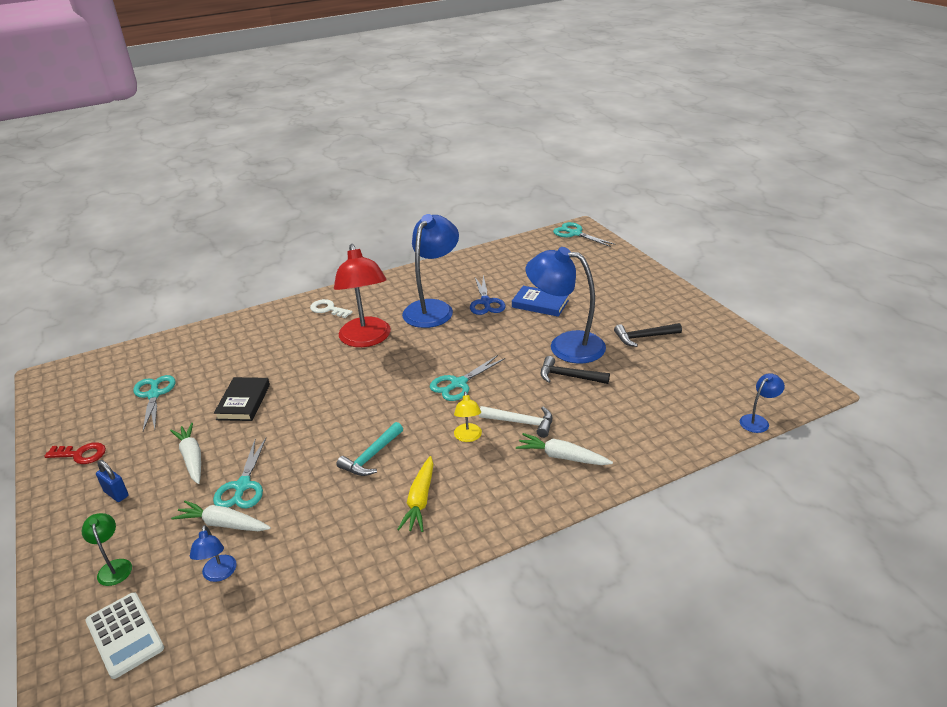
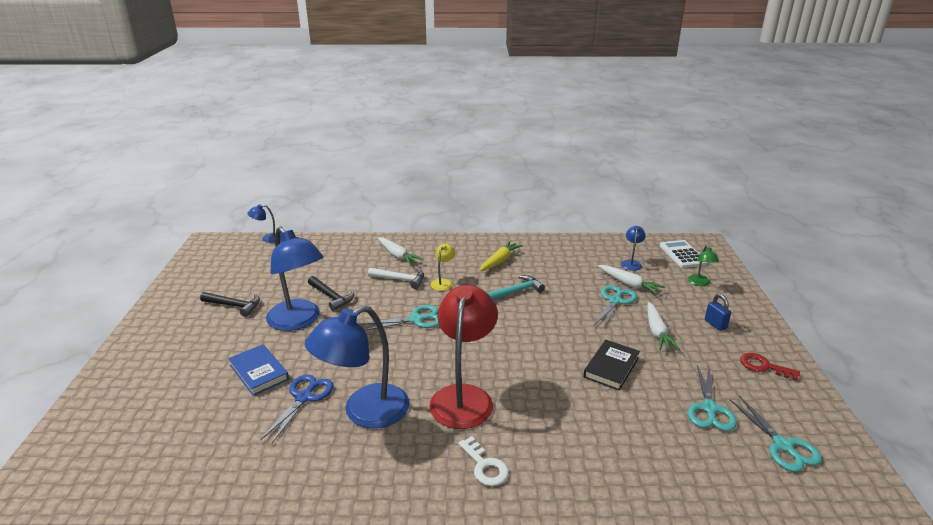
camera: 155 degrees left, 5 degrees down
(521, 422) = (400, 279): white hammer -> white hammer turned 150 degrees clockwise
(575, 233) = (49, 478): turquoise scissors -> turquoise scissors (783, 445)

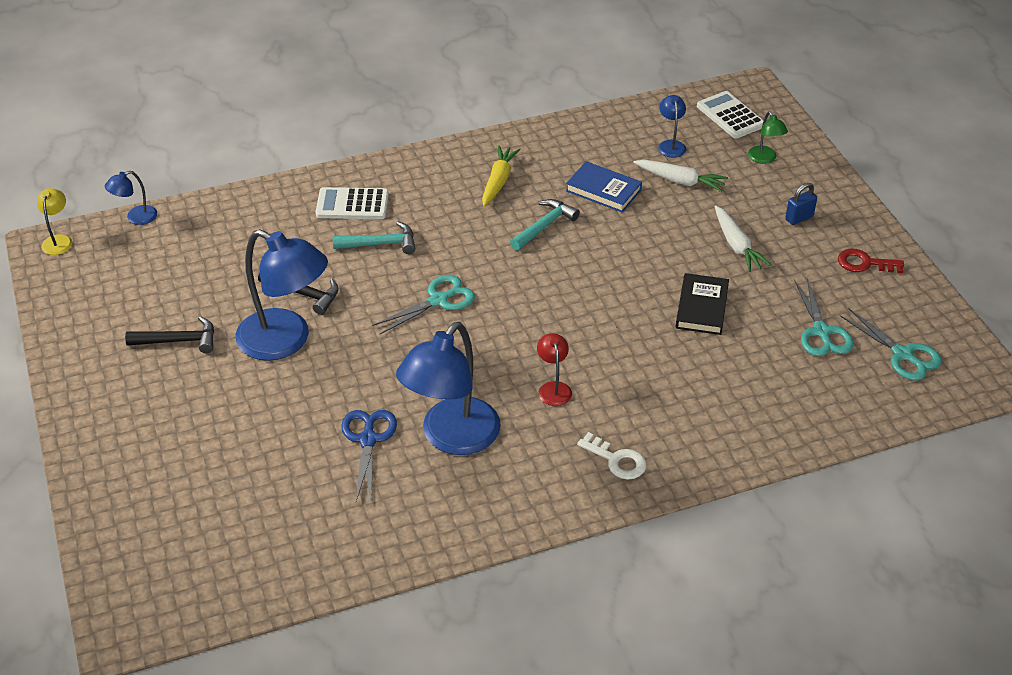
camera: 20 degrees left, 15 degrees up
(259, 372) = (288, 424): blue book -> blue book (603, 190)
(398, 256) = (352, 204): white carrot -> white calculator
(400, 279) = (380, 244): white hammer -> turquoise hammer
(443, 282) = (441, 234): yellow lamp -> yellow lamp (58, 240)
(464, 396) = (553, 388): red lamp -> red lamp, size x0.44
(615, 301) = (672, 211): turquoise scissors -> none
(715, 324) = (799, 218): blue padlock -> blue padlock turned 75 degrees counterclockwise

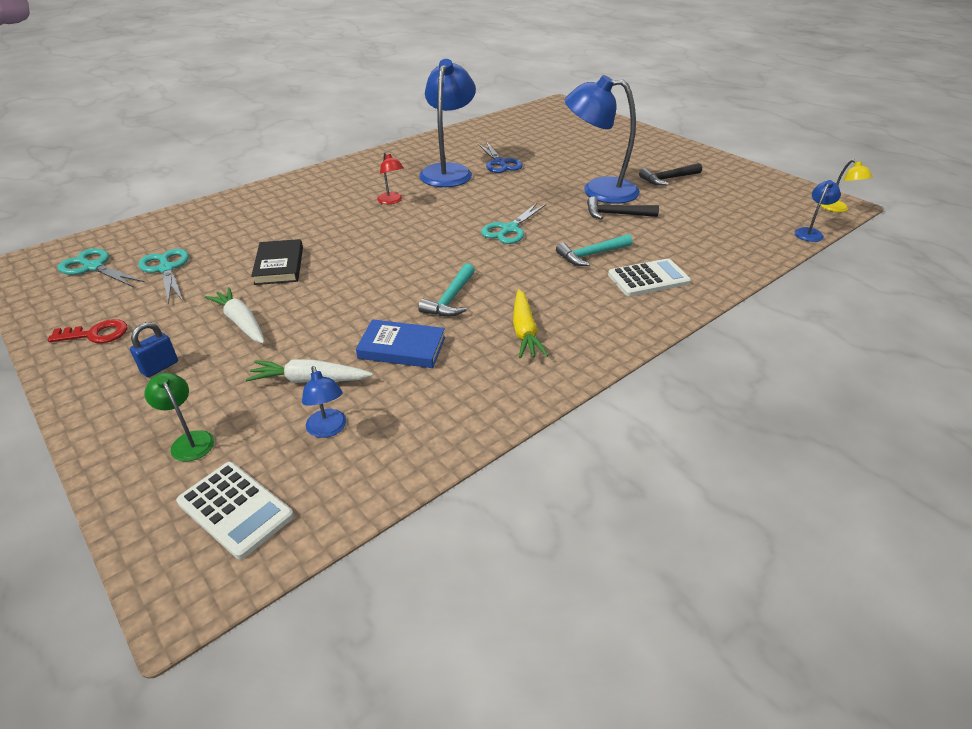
camera: 160 degrees right, 5 degrees down
(617, 460) = (336, 179): white key -> none

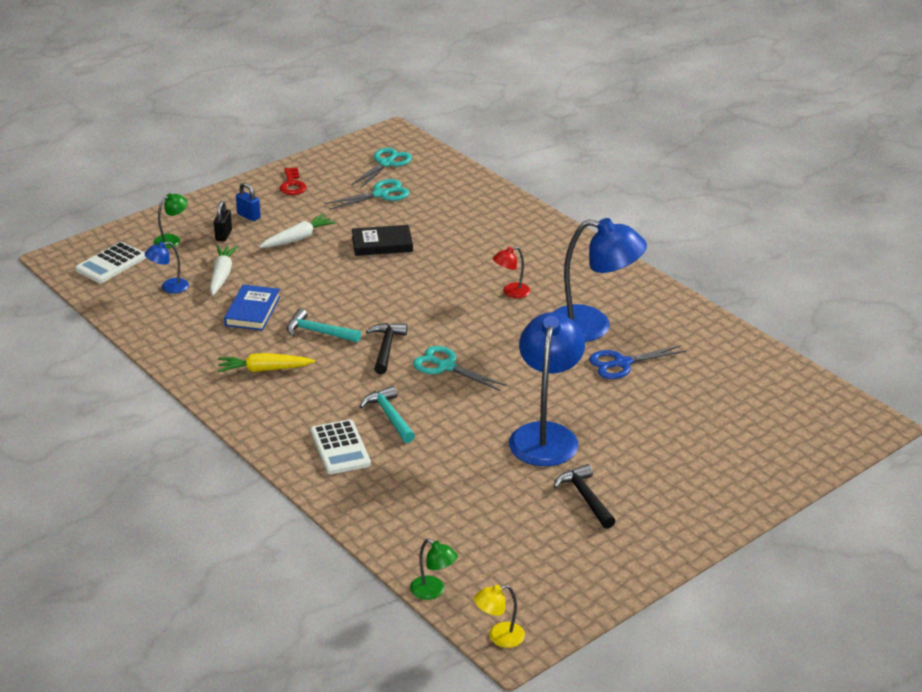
camera: 90 degrees right, 5 degrees down
(202, 387) = (223, 235): none -> black padlock
(616, 214) = (481, 442): black hammer -> black hammer (386, 348)
(810, 232) = (433, 591): blue lamp -> green lamp

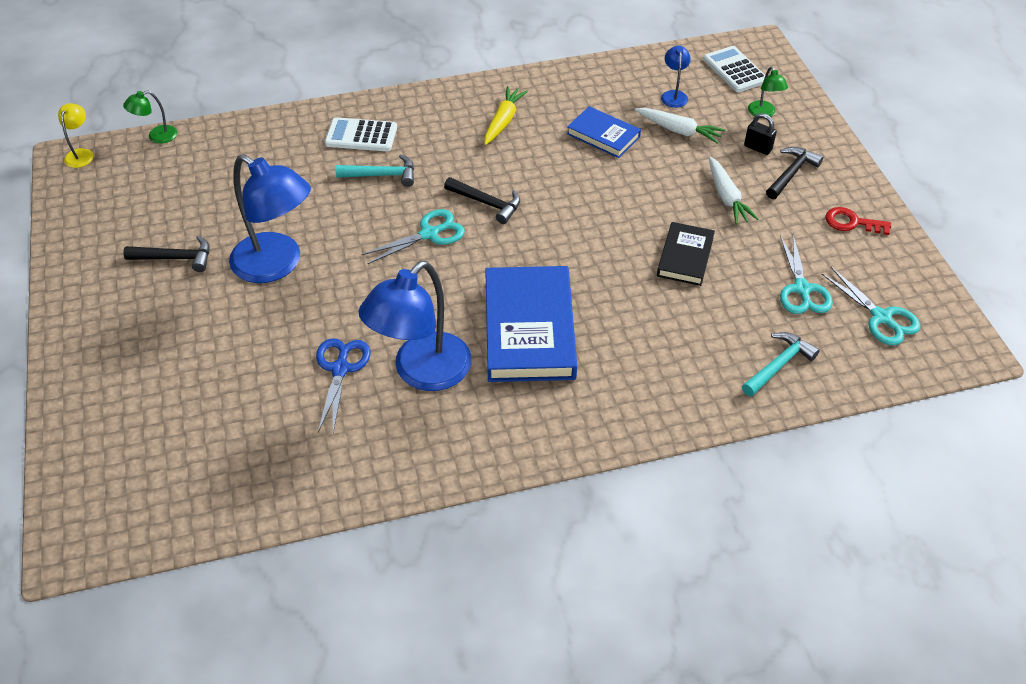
camera: 115 degrees right, 15 degrees up
(248, 216) = (791, 173): blue padlock -> black hammer
(318, 332) = (541, 167): turquoise hammer -> turquoise hammer (778, 365)
(511, 292) = (529, 329): red lamp -> blue book

